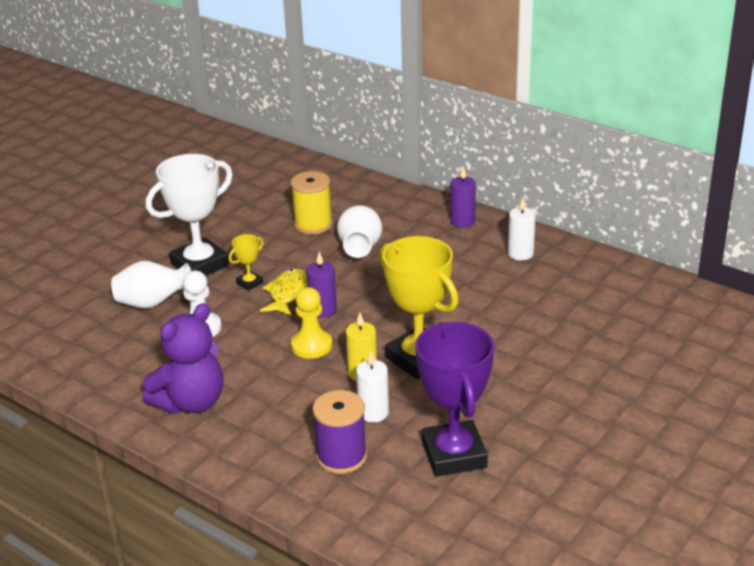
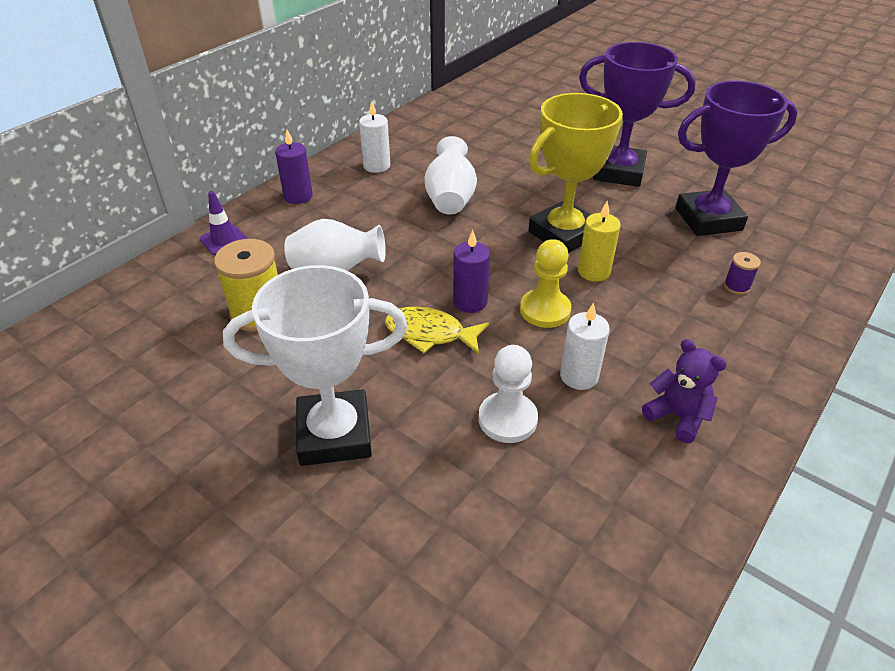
camera: 90 degrees left, 10 degrees up
(153, 303) = (439, 487): white vase -> white vase (450, 199)
(191, 402) = (677, 417): purple teddy bear -> purple teddy bear, size x0.59
(200, 265) = (334, 434): white trophy -> white trophy turned 60 degrees counterclockwise
(249, 283) = (397, 372): yellow trophy -> none
(341, 457) = (736, 286): purple spool -> purple spool, size x0.49
(373, 413) = (660, 265): white candle -> white candle (579, 376)
(397, 199) = (224, 240): none -> purple traffic cone
(540, 400) = (618, 172): none -> purple trophy

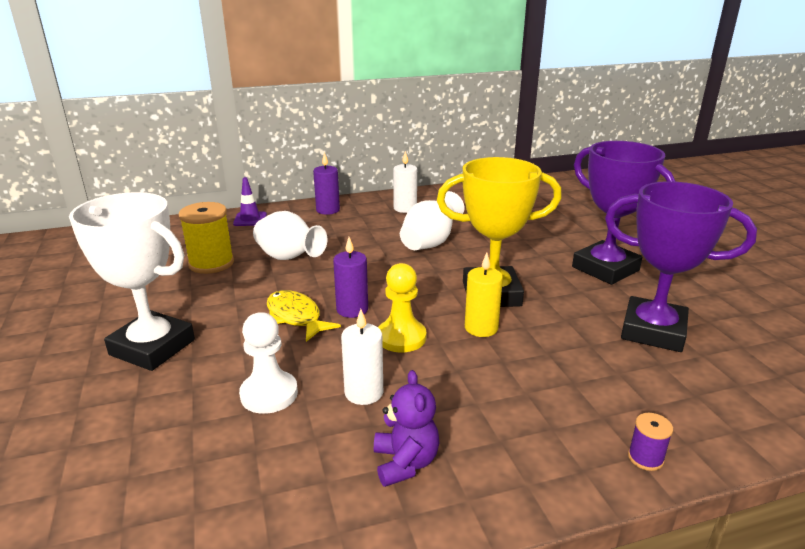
camera: 35 degrees right, 15 degrees down
(736, 286) = (611, 393): purple spool -> purple spool (645, 458)

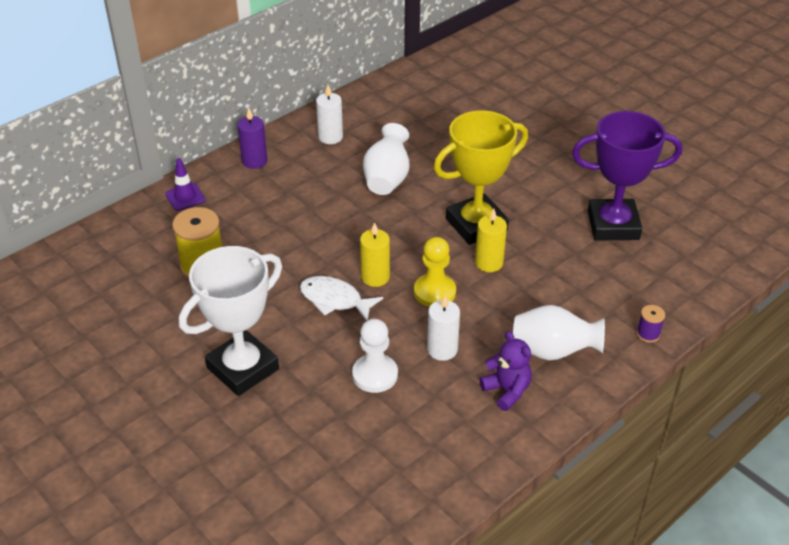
camera: 25 degrees left, 15 degrees up
(152, 347) = (243, 368): white trophy -> white trophy turned 45 degrees counterclockwise
(289, 258) = (271, 237): white vase -> white vase (553, 351)
(296, 317) = (335, 300): yellow fish -> white fish
(352, 309) = (375, 277): purple candle -> yellow candle
(605, 268) = (551, 167): purple trophy -> none

